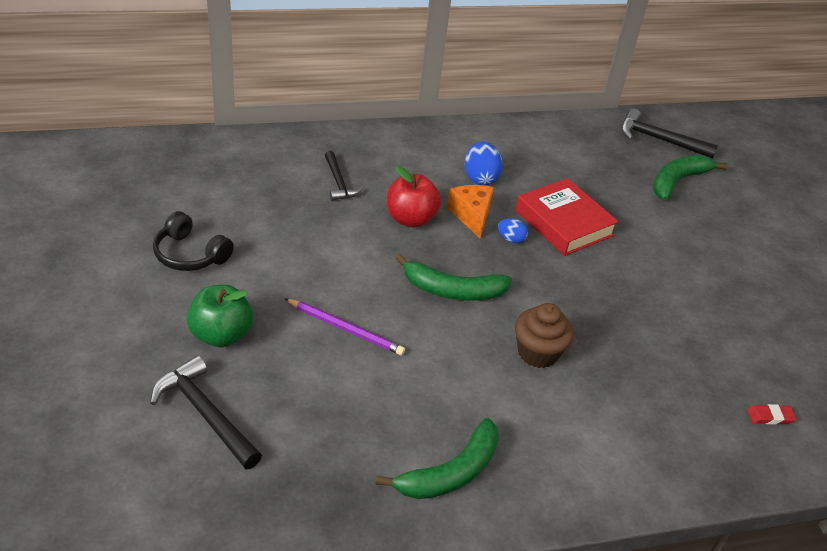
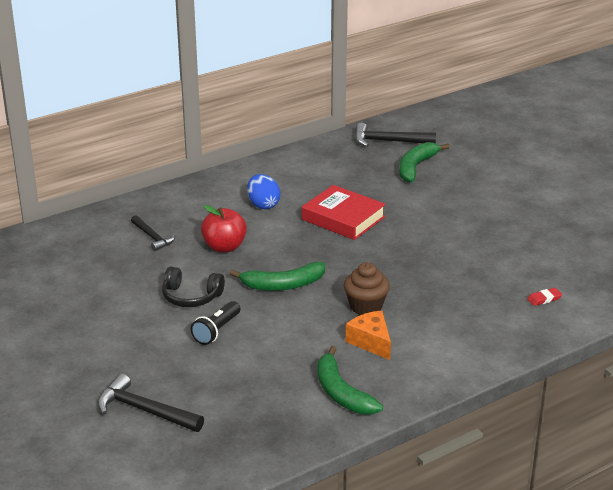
camera: 15 degrees left, 10 degrees down
(190, 254) = (65, 317): black headphones -> black headphones (191, 296)
(221, 335) = (125, 361): green apple -> none
(345, 329) = (216, 331): purple pencil -> black flashlight
(451, 472) = (341, 393): green banana -> green banana turned 120 degrees clockwise
(471, 215) = (270, 232): orange cheese -> orange cheese (371, 342)
(511, 239) = (309, 240): blue egg -> none

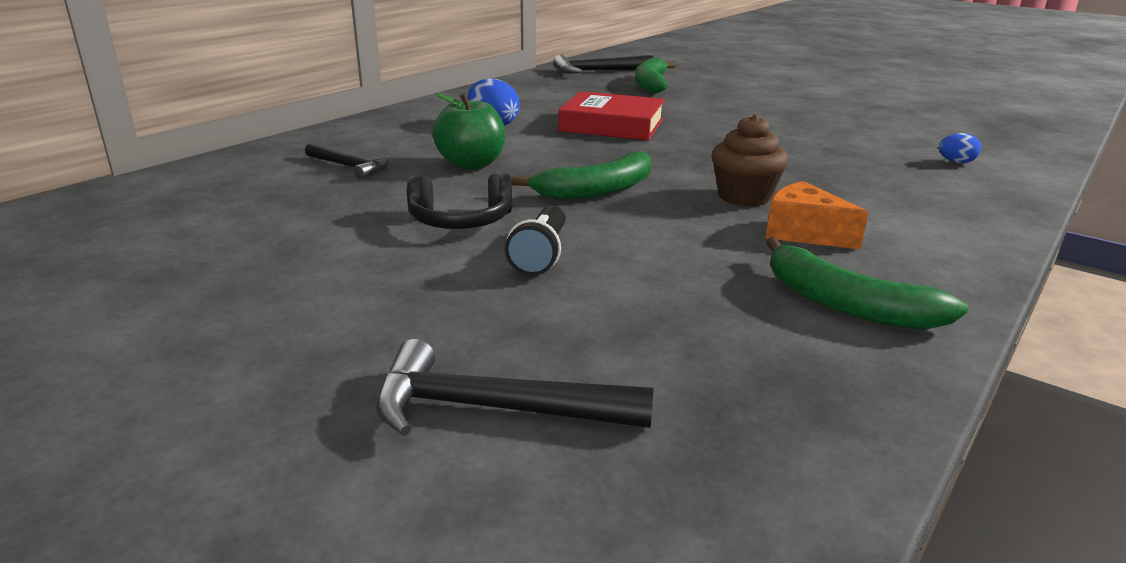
camera: 20 degrees left, 5 degrees down
(224, 247) = (471, 164): red apple -> green apple
(544, 299) = (956, 162): red eraser -> blue egg

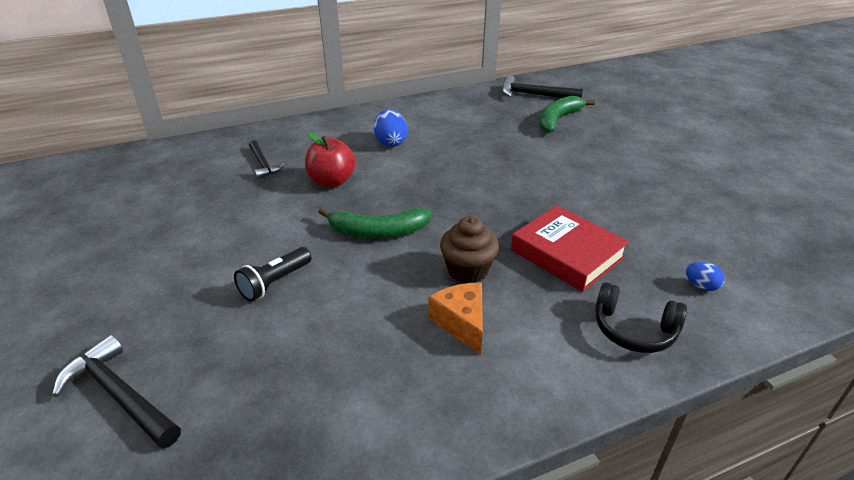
camera: 30 degrees right, 10 degrees up
(460, 220) = (268, 234): black headphones -> black headphones (634, 329)
(471, 164) = (332, 181): green apple -> red apple
(612, 125) = (469, 163): red book -> red book (567, 254)
(846, 305) = (398, 403): green banana -> none

